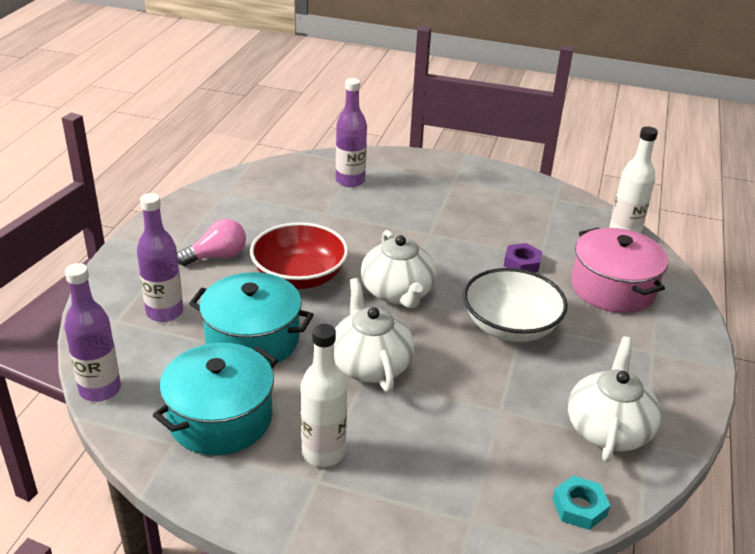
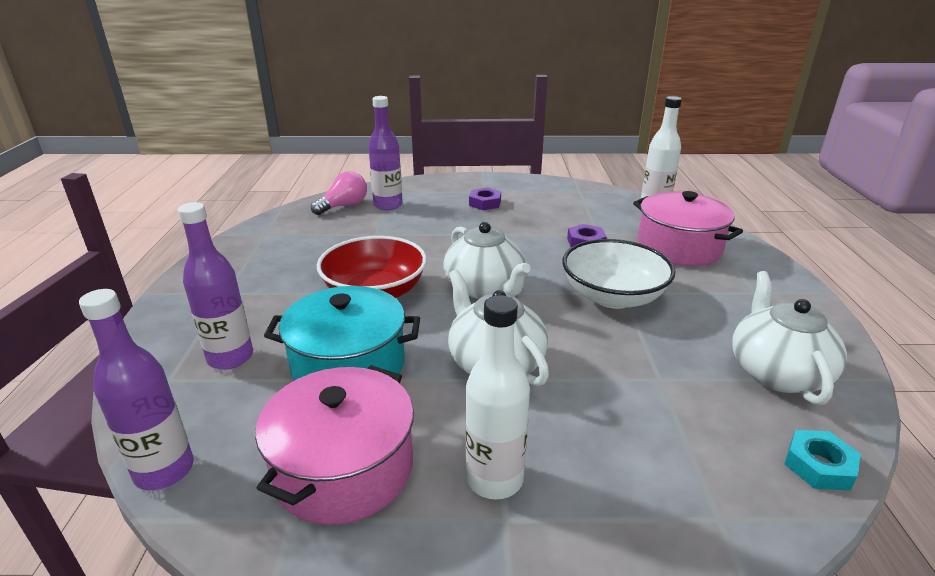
camera: 15 degrees left, 5 degrees down
(217, 256) = (275, 290): pink light bulb -> pink light bulb (344, 206)
(220, 418) = (344, 468): turquoise pot -> pink pot
(447, 196) = (485, 203): none -> purple nut

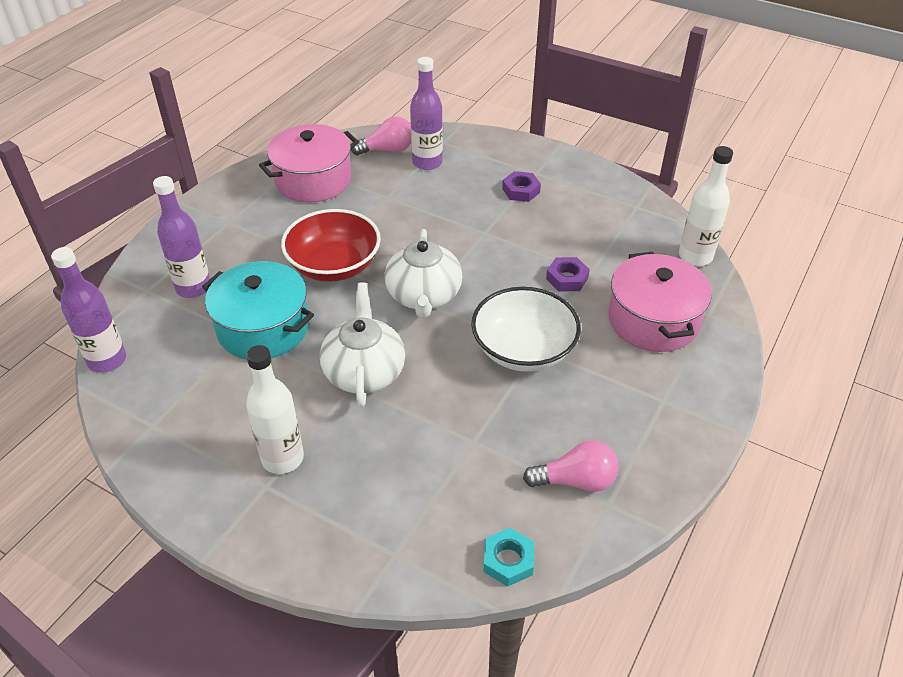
camera: 30 degrees right, 15 degrees up
(344, 468) = (202, 407): pink pot -> pink pot (313, 180)
(776, 372) = (576, 481): white teapot -> pink light bulb

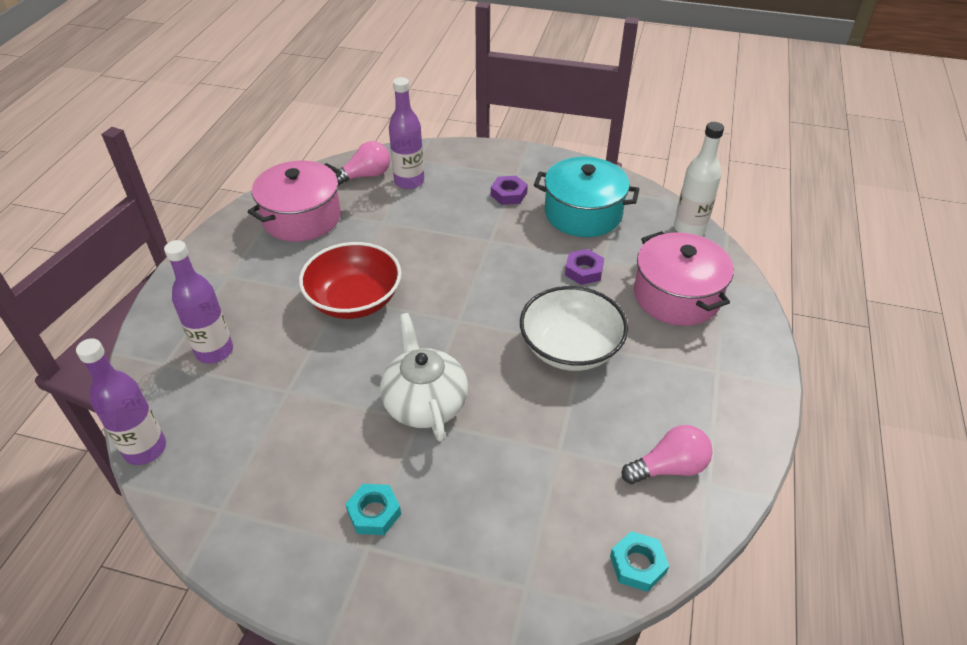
camera: 15 degrees left, 0 degrees up
(263, 328) = (304, 379): turquoise pot -> turquoise pot (583, 213)
(282, 458) = (374, 513): white bottle -> turquoise nut
(424, 296) = (455, 314): white teapot -> none

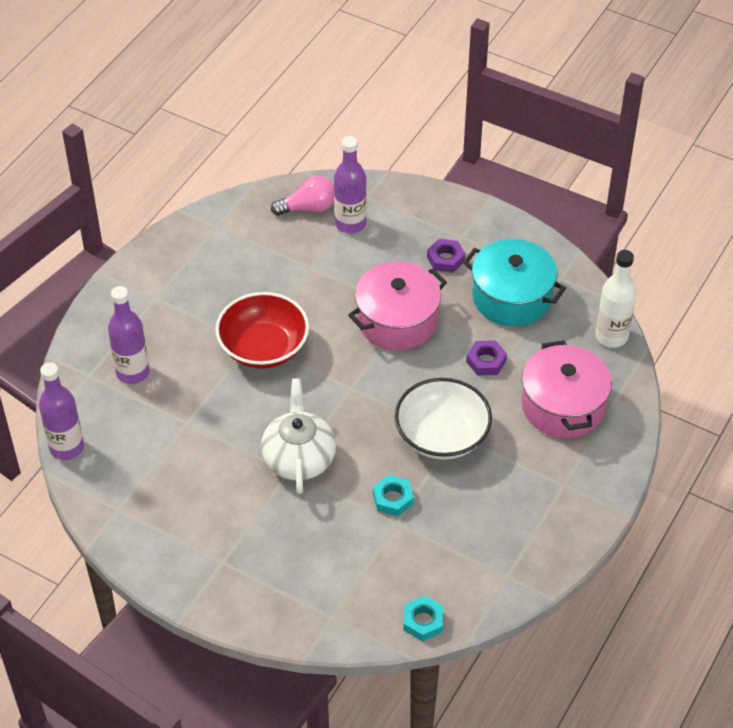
camera: 15 degrees right, 5 degrees up
(302, 218) = (234, 247): pink pot -> pink pot (397, 320)
(374, 513) = (234, 538): turquoise nut -> turquoise nut (393, 499)
(669, 467) = (481, 556): pink light bulb -> none

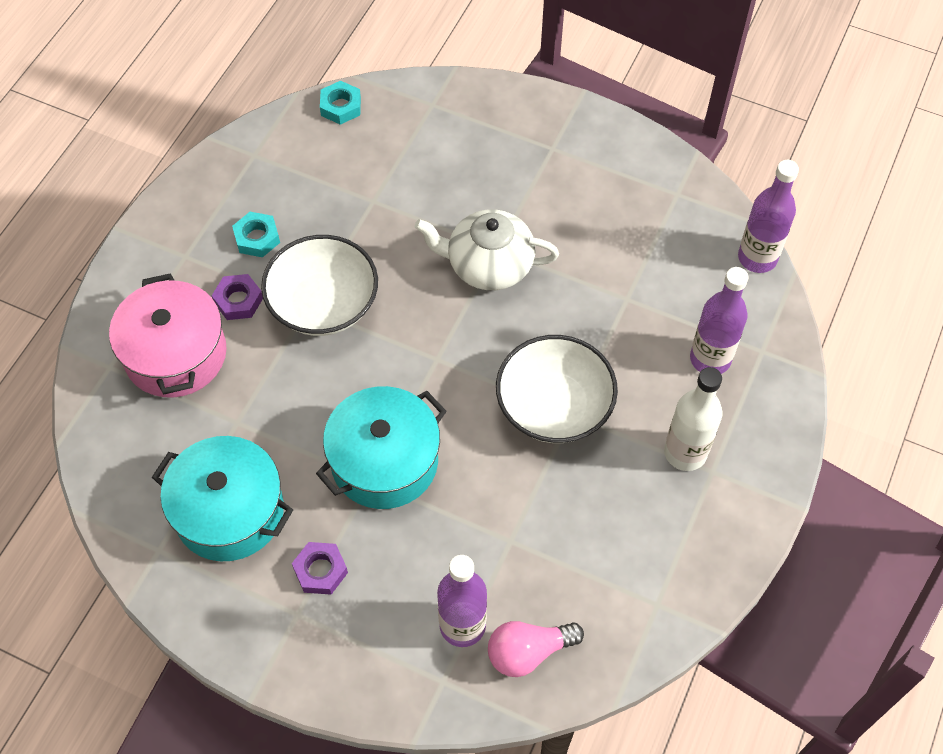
camera: 175 degrees right, 10 degrees up
(263, 348) = (554, 406): red bowl -> white bowl
(299, 458) = (488, 265): white teapot -> white teapot turned 105 degrees clockwise
(393, 499) = (378, 226): turquoise nut -> turquoise nut (257, 238)
(397, 320) = (384, 461): pink pot -> turquoise pot
(486, 361) = (268, 409): purple nut -> purple nut (238, 300)
(611, 336) = (101, 459): white bottle -> white bottle (685, 452)

